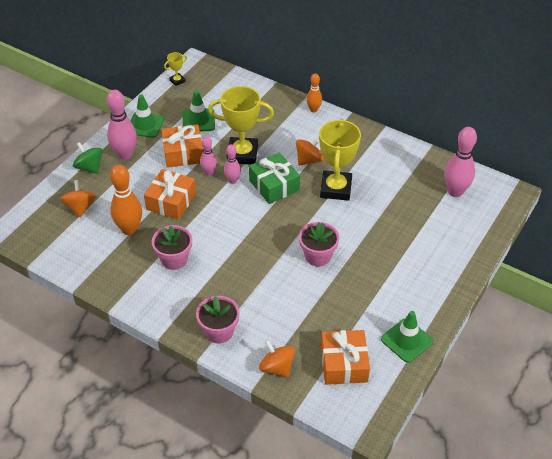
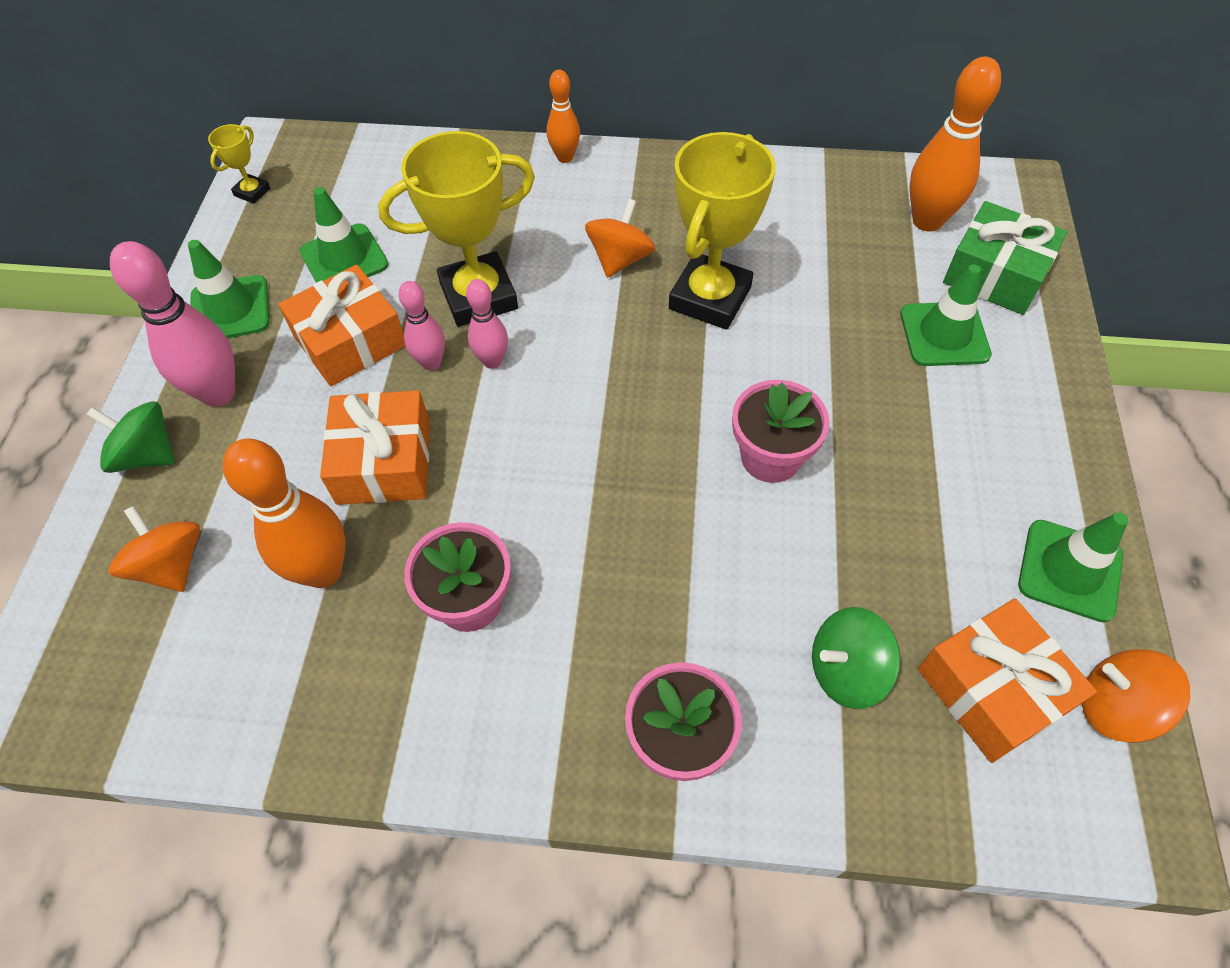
camera: 25 degrees left, 10 degrees up
(274, 185) = (584, 338): green gift -> green gift (995, 274)
(277, 367) = (863, 772): orange spinning top -> orange spinning top (1115, 707)
(294, 336) = (846, 670): none -> green spinning top
(336, 189) = (710, 298): yellow trophy -> yellow trophy turned 45 degrees clockwise
(425, 239) = (944, 334): none -> green traffic cone
(455, 192) = (927, 221): pink bowling pin -> orange bowling pin

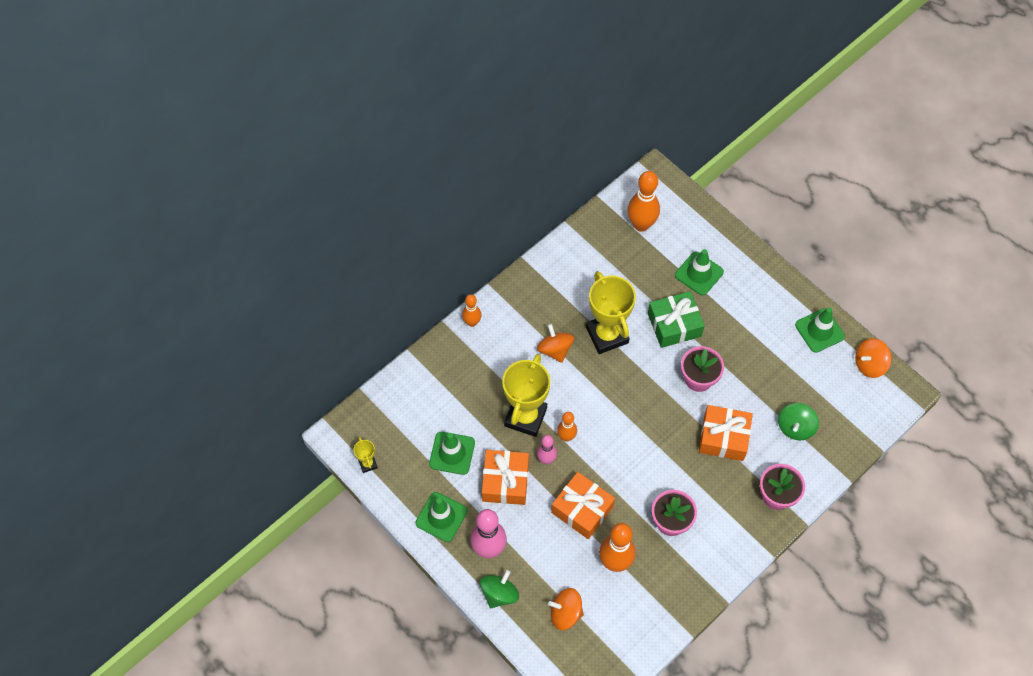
camera: 50 degrees left, 5 degrees up
(147, 455) = (499, 594): green spinning top -> green spinning top turned 150 degrees clockwise
(492, 361) = (566, 437): pink bowling pin -> orange bowling pin
(992, 689) = (836, 392): orange gift -> orange gift (723, 437)
(995, 274) = (688, 229): green gift -> green gift (674, 325)

